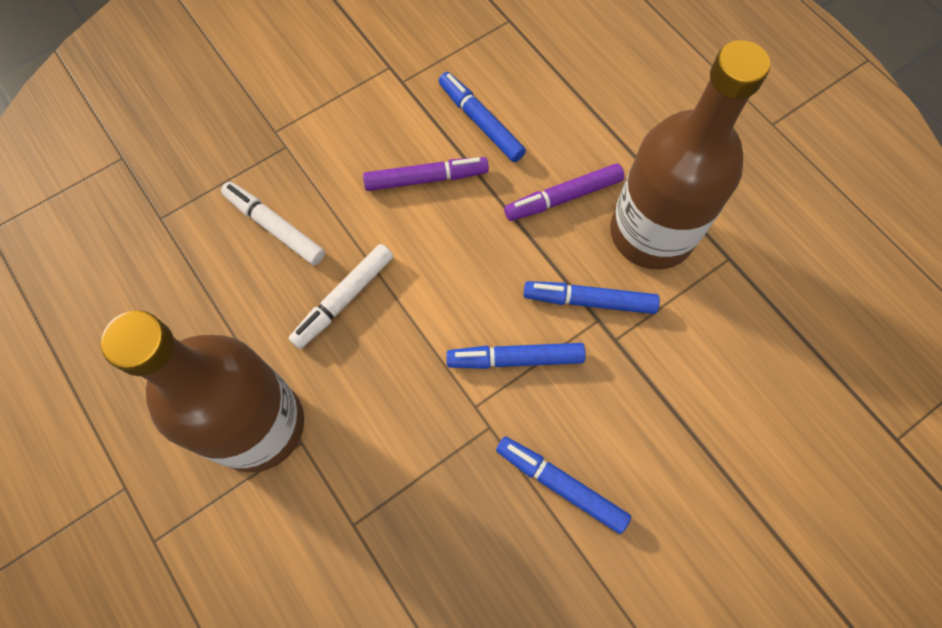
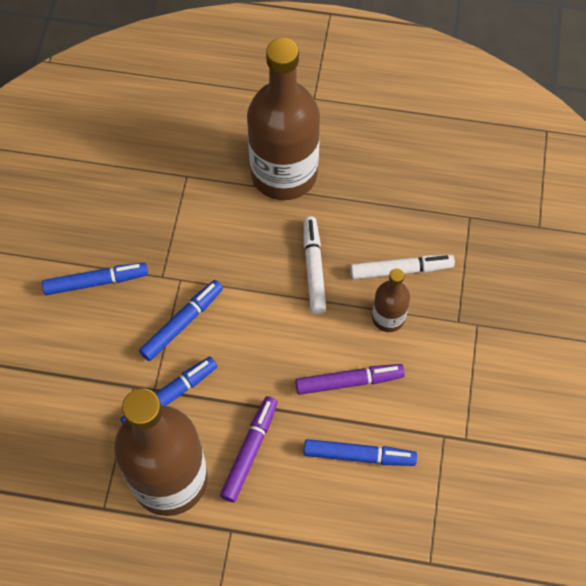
camera: 135 degrees right, 5 degrees down
(335, 199) = (388, 317): none -> brown bottle
(426, 179) = (349, 382): purple marker -> purple marker turned 135 degrees counterclockwise

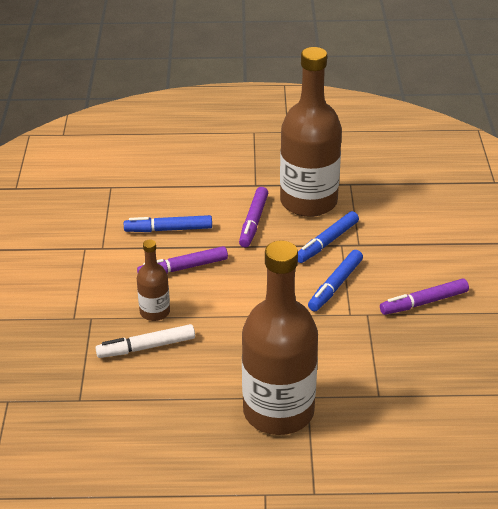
camera: 170 degrees right, 25 degrees down
(96, 282) = (423, 302): blue marker -> purple marker
(313, 268) = (229, 338): white marker -> none

